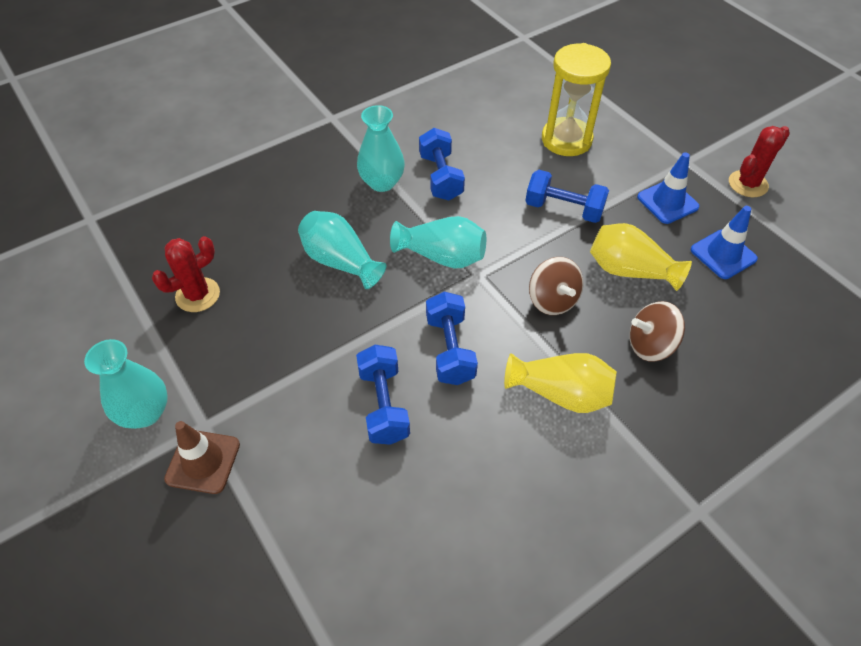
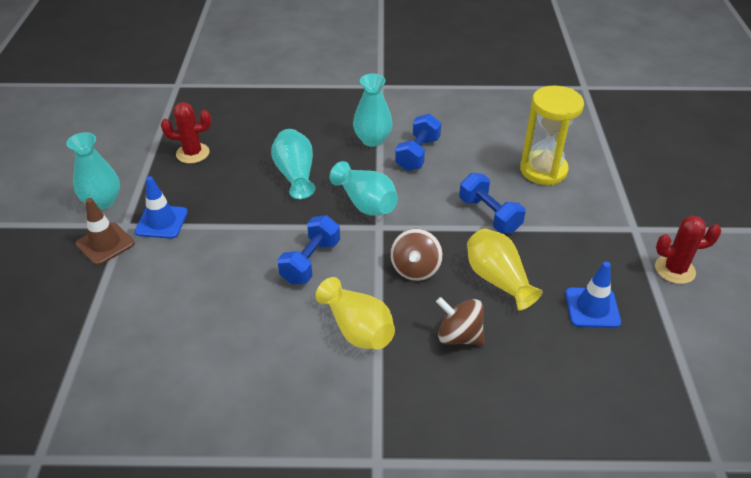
camera: 35 degrees right, 10 degrees down
(384, 405) = (235, 270): blue dumbbell -> none
(667, 202) = (583, 249): blue traffic cone -> blue traffic cone (161, 222)

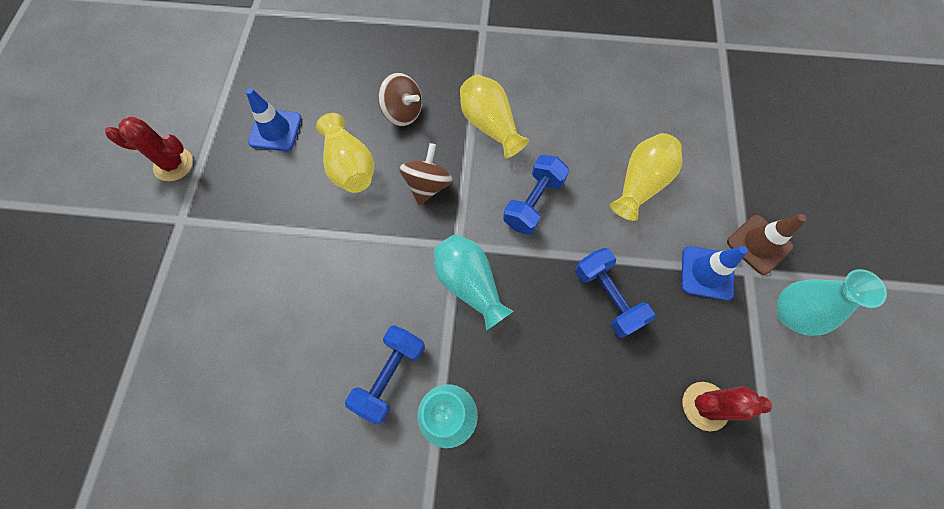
camera: 175 degrees left, 25 degrees up
(201, 284) = (640, 184): none -> yellow vase
(295, 175) = (557, 345): turquoise vase -> none
(489, 215) = (330, 253): blue dumbbell -> blue dumbbell (607, 297)
(543, 170) = (235, 326): yellow hourglass -> none

